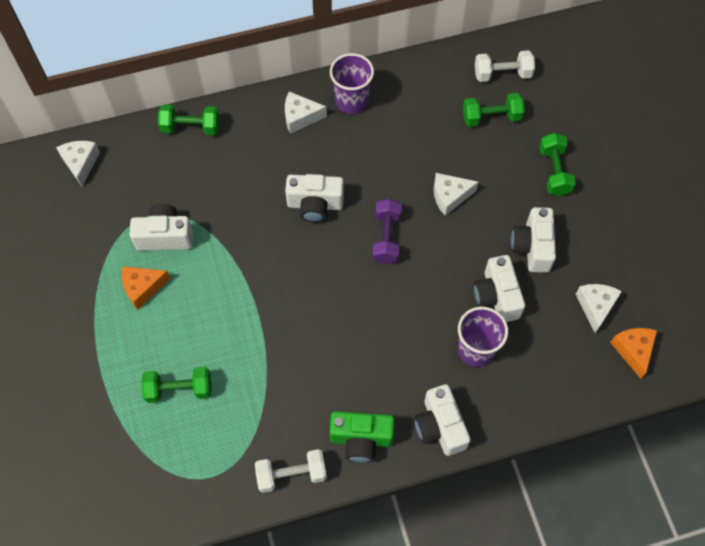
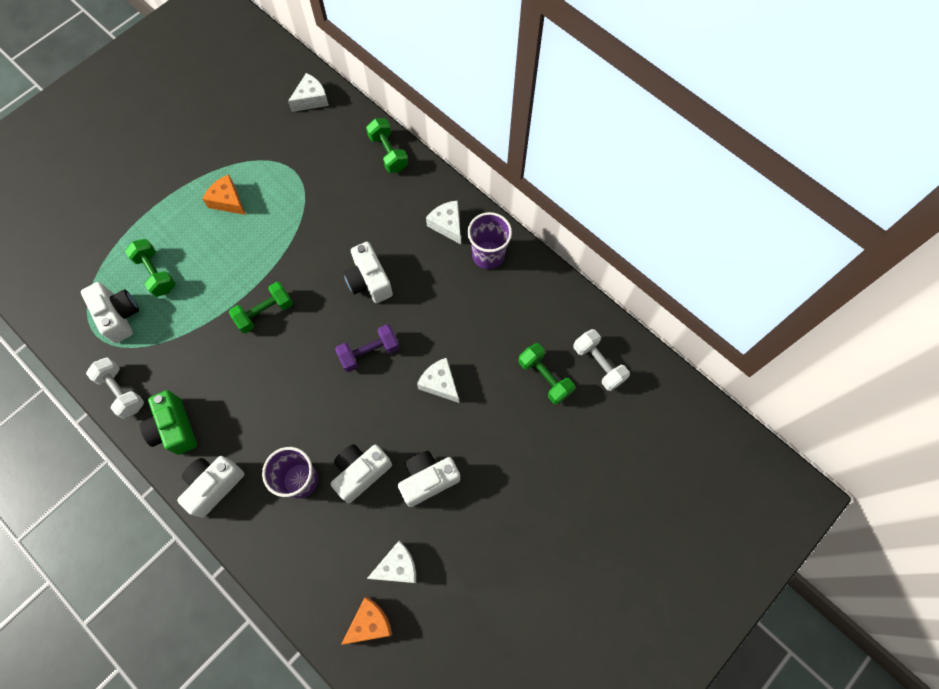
camera: 60 degrees right, 5 degrees up
(165, 236) = (280, 190): white camera -> white camera (119, 316)
(554, 171) = (520, 461): green dumbbell -> green dumbbell (265, 312)

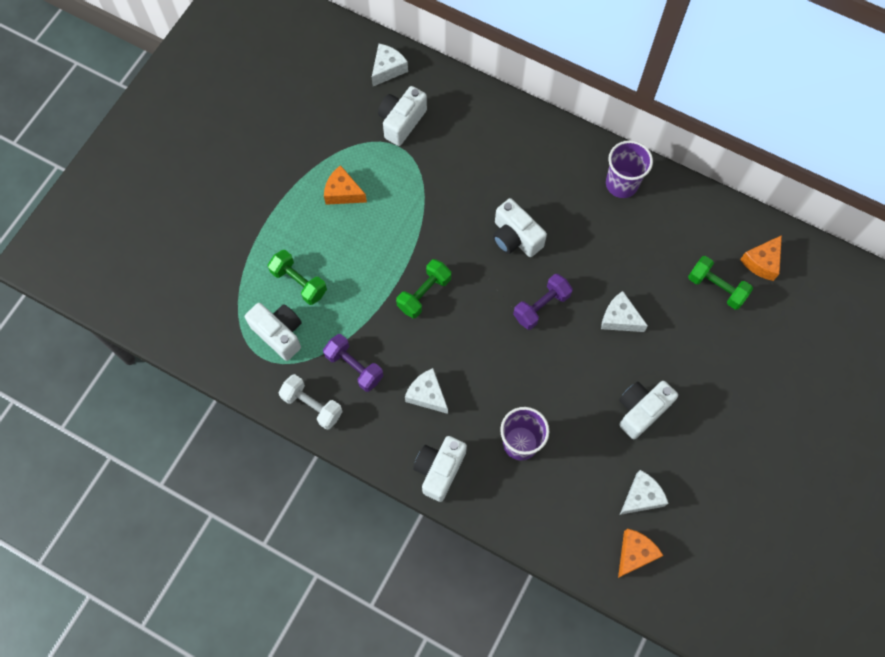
camera: 15 degrees left, 0 degrees up
(174, 365) = (354, 367): none -> purple dumbbell
(174, 428) = (379, 427): green camera -> none
(361, 472) = (575, 420): white camera -> white camera (401, 122)
(388, 153) = (486, 106): green dumbbell -> none
(447, 225) = (571, 164): white cheese -> white cheese (427, 395)
(598, 364) = (762, 262): white dumbbell -> orange cheese

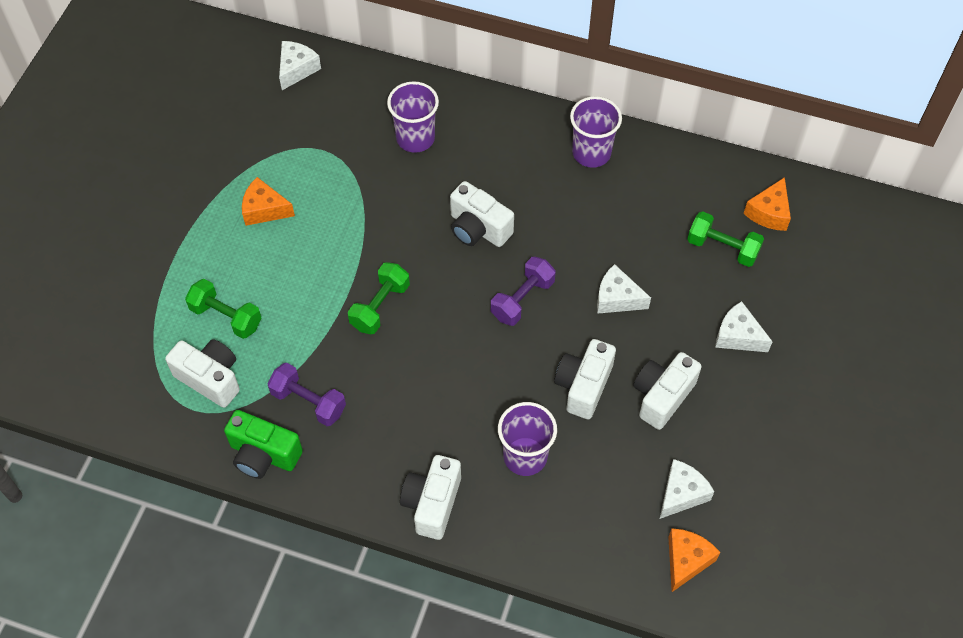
camera: 10 degrees left, 10 degrees down
(312, 405) = (263, 454): white dumbbell -> green camera
(401, 122) = (322, 123): white camera -> white camera (583, 386)
(427, 395) = (402, 420): white cheese -> white cheese (738, 336)
(476, 147) = (415, 138): none -> purple cup

